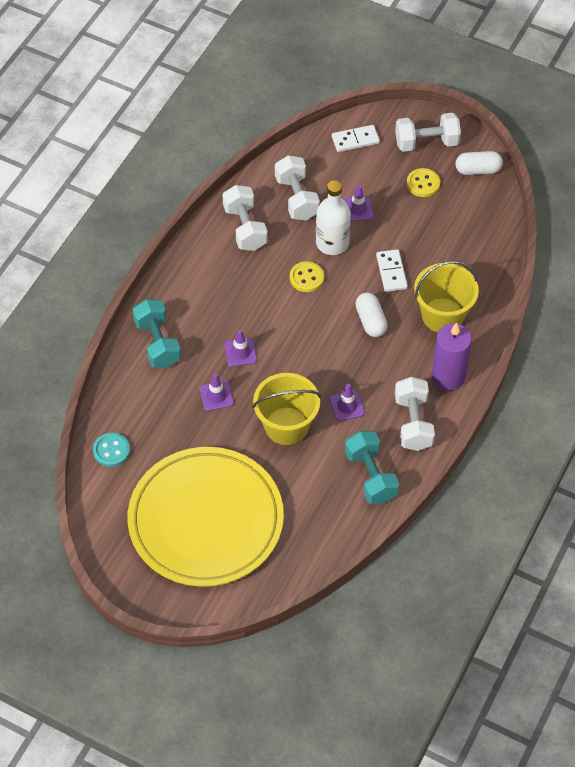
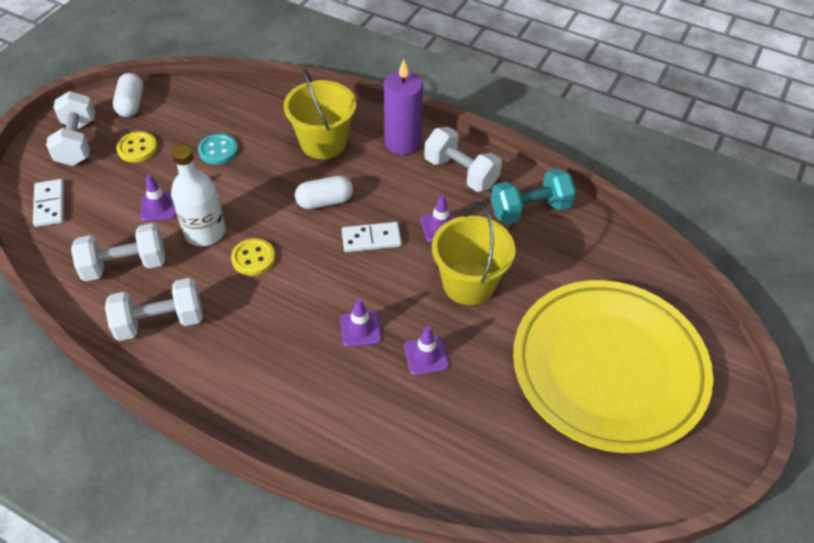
camera: 90 degrees left, 5 degrees down
(111, 450) = (516, 484): turquoise button -> turquoise button (218, 150)
(157, 343) = (338, 427): turquoise dumbbell -> none
(391, 272) = (258, 180): white domino -> white domino (371, 239)
(413, 423) = (461, 172): white dumbbell -> white dumbbell turned 45 degrees clockwise

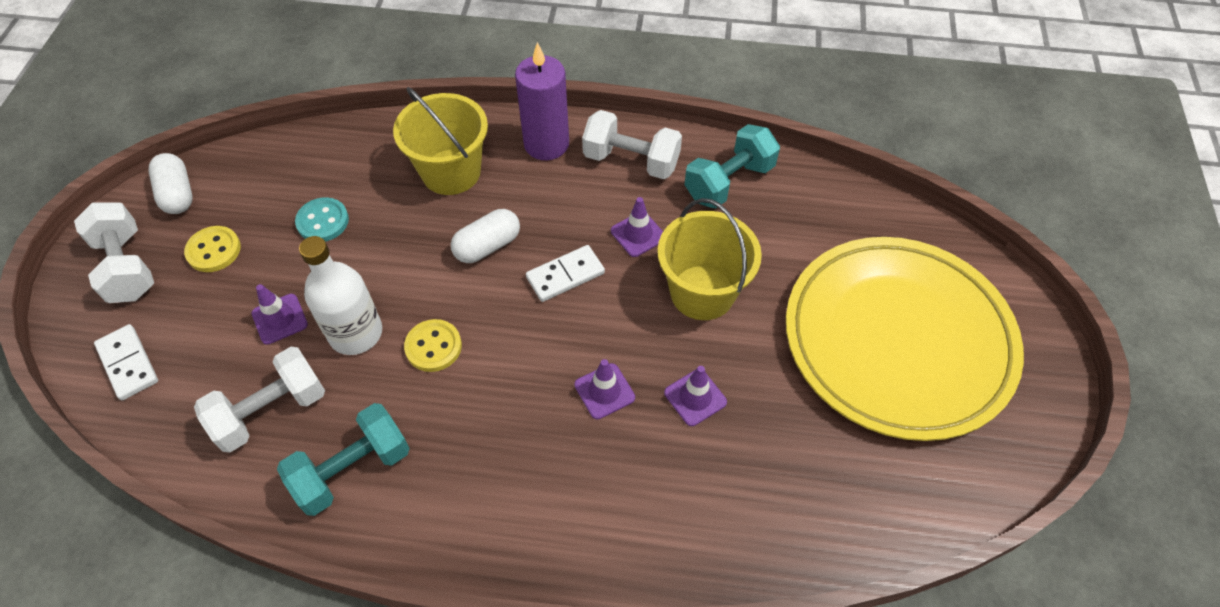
camera: 20 degrees left, 5 degrees up
(160, 322) = (352, 470): white dumbbell -> turquoise dumbbell

